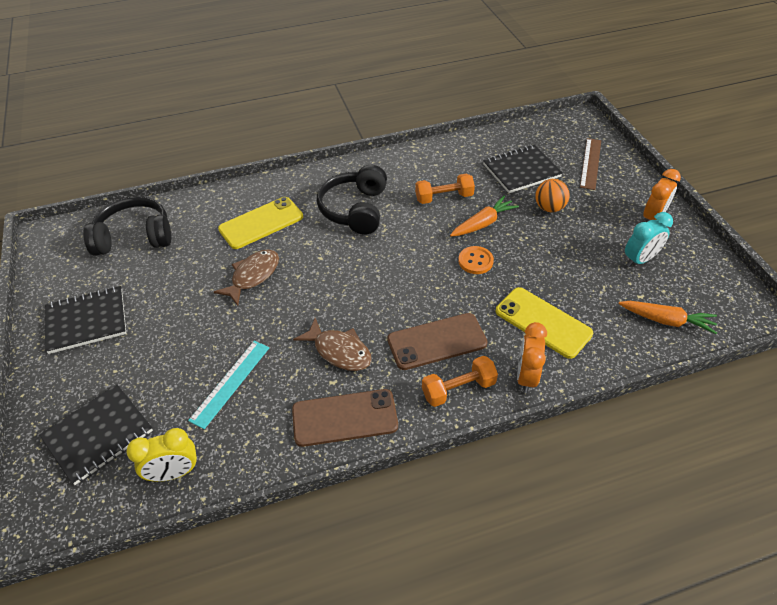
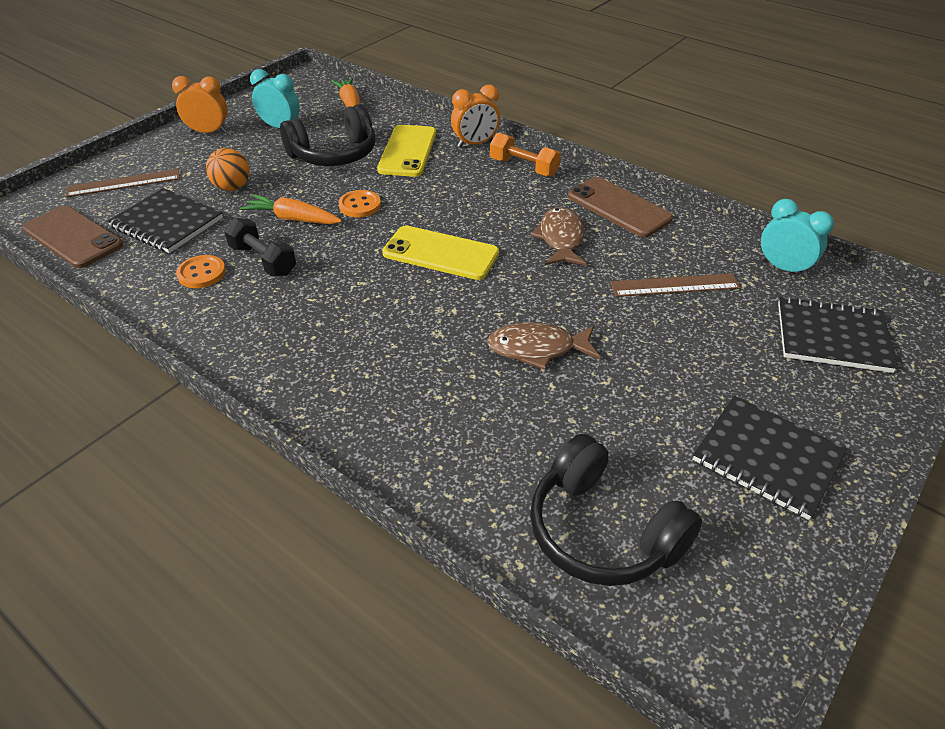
camera: 125 degrees left, 5 degrees down
(174, 473) = (783, 268): yellow clock -> turquoise clock
(230, 383) = (674, 285): turquoise ruler -> brown ruler
(261, 223) = (442, 397): yellow phone -> yellow phone (440, 253)
(355, 209) = (342, 322): black headphones -> black headphones (334, 154)
(437, 341) = (487, 193): brown phone -> brown phone (73, 237)
(444, 197) = (263, 260): orange dumbbell -> black dumbbell
(451, 172) = (201, 273): none -> orange button

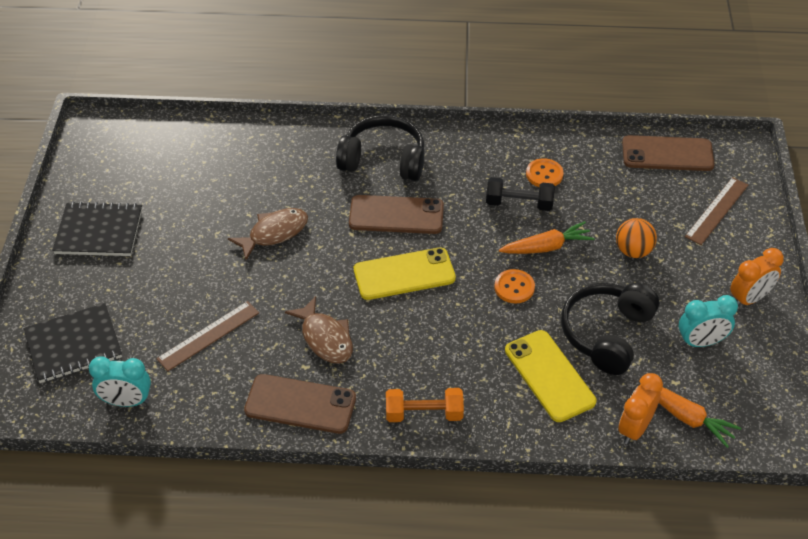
camera: 145 degrees right, 5 degrees up
(167, 223) = (627, 196): black notebook -> none
(390, 305) = (396, 215): none -> brown phone
(475, 144) = (499, 424): orange clock -> orange clock (634, 428)
(602, 531) = (174, 154): black headphones -> black headphones (383, 160)

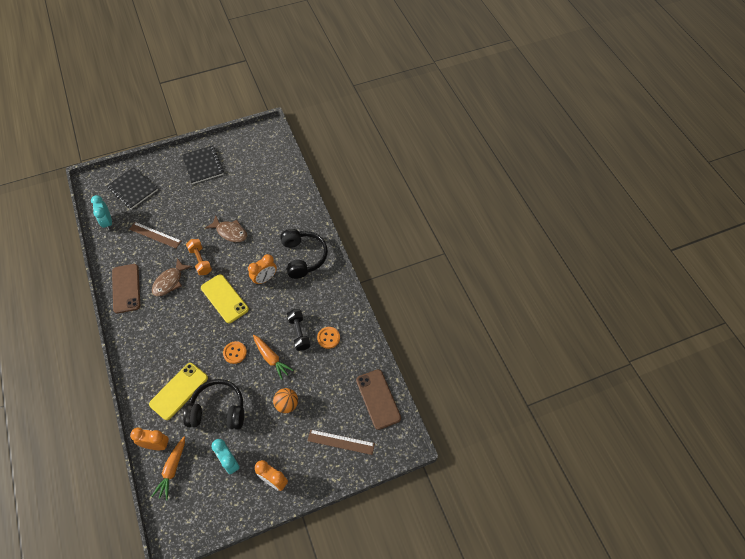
camera: 65 degrees right, 10 degrees up
(396, 215) = (265, 279): brown phone -> orange clock
(424, 414) = (136, 342): orange dumbbell -> orange dumbbell (200, 261)

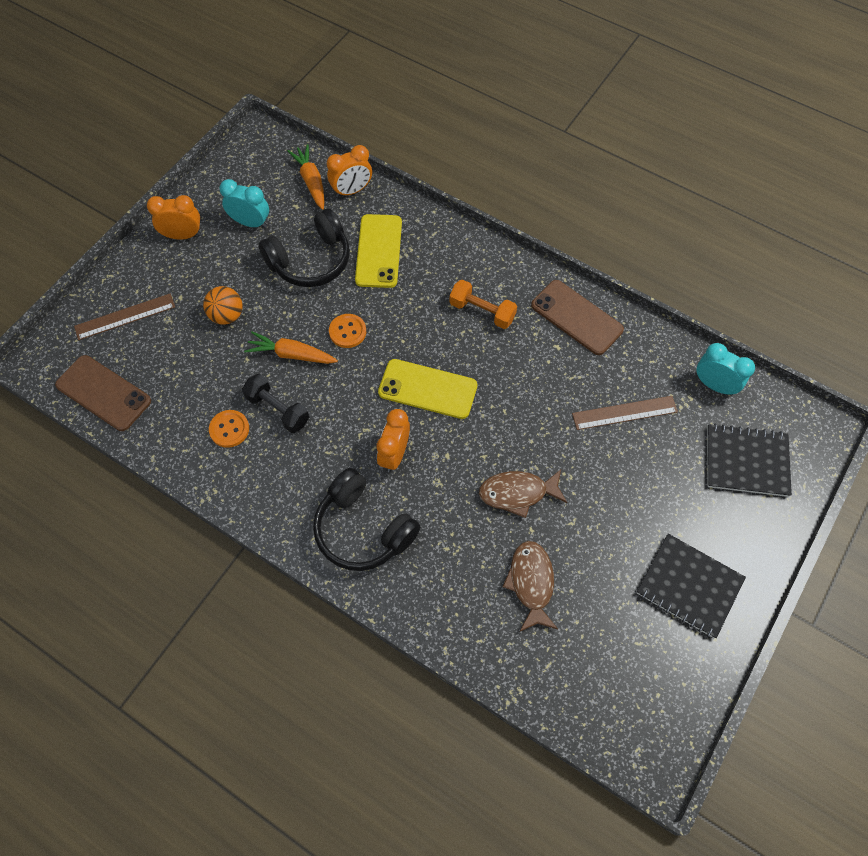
camera: 145 degrees right, 5 degrees up
(169, 281) = (528, 362): brown fish -> brown fish (531, 583)
(200, 261) = (516, 419): orange dumbbell -> orange dumbbell (482, 311)

